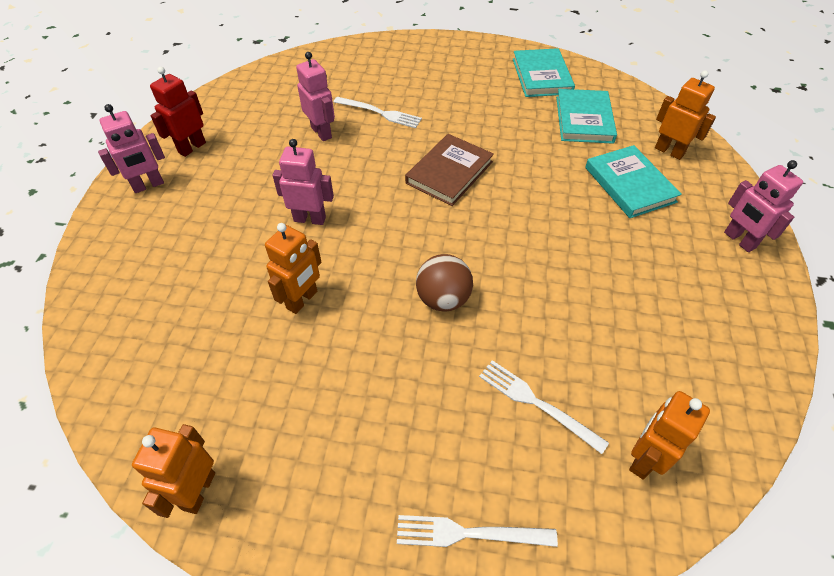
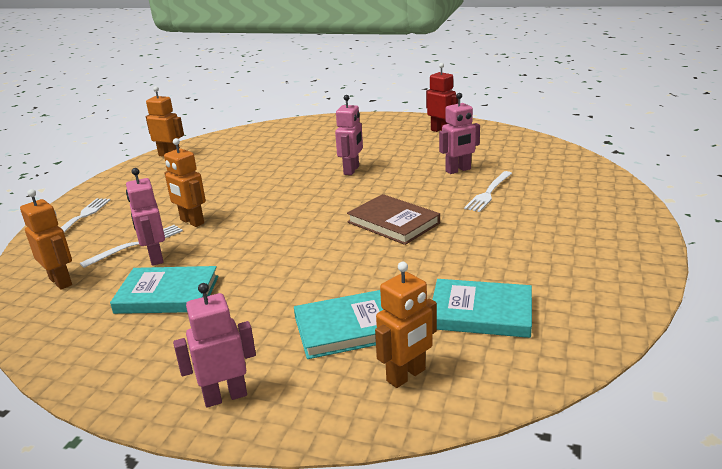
camera: 100 degrees right, 25 degrees down
(148, 185) = (401, 124): pink robot -> pink robot (155, 258)
(302, 300) = (275, 171): orange robot -> orange robot (192, 222)
(443, 299) = (248, 216): brown ball -> none
(541, 76) = (581, 291): turquoise book -> turquoise book (167, 294)

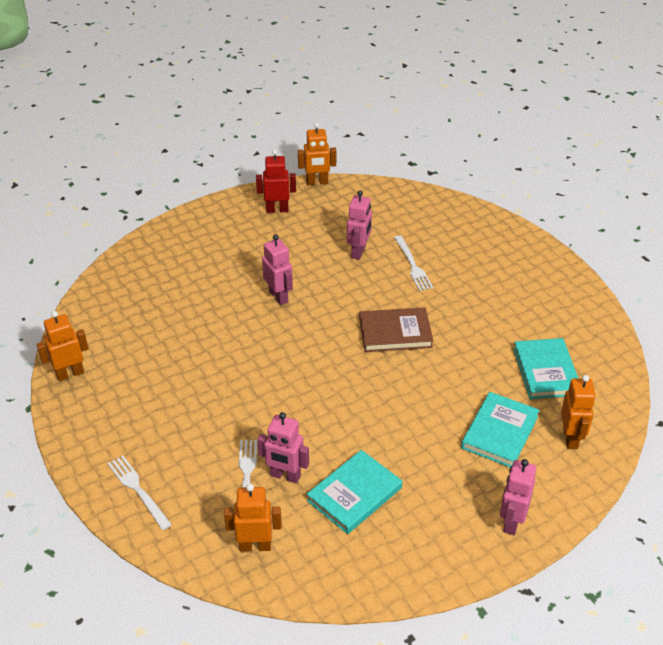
camera: 50 degrees left, 15 degrees up
(192, 222) = (247, 428): orange robot -> orange robot (317, 182)
(481, 312) = (546, 371): turquoise book -> turquoise book turned 60 degrees counterclockwise

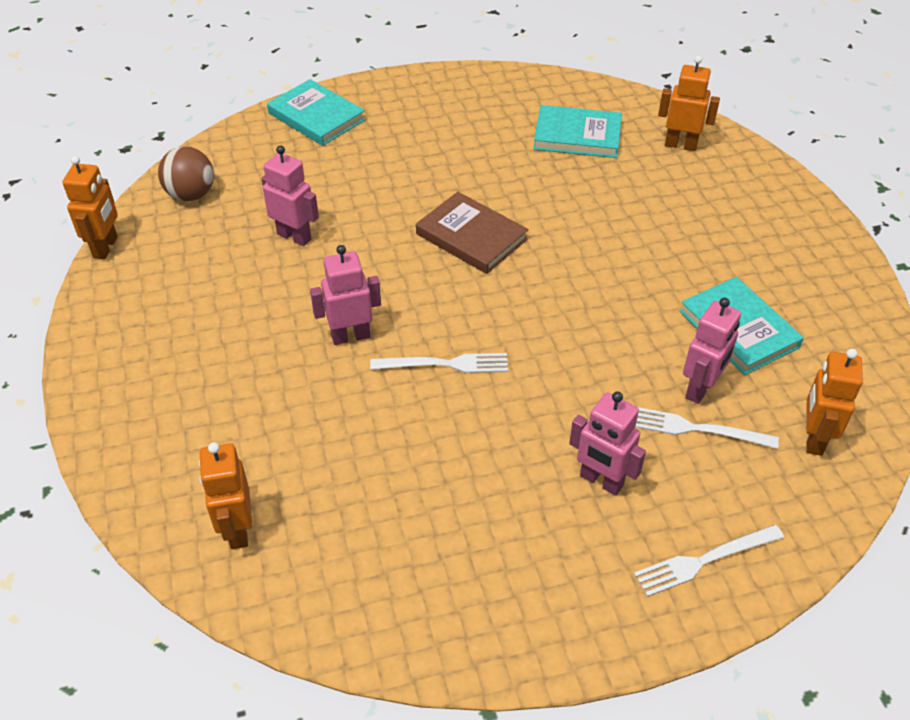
camera: 75 degrees left, 5 degrees up
(70, 374) = (427, 636): orange robot -> orange robot (237, 530)
(277, 210) = (144, 303): red robot -> none
(378, 200) = (191, 195): none -> brown ball
(395, 333) = (471, 236): brown book -> brown book turned 60 degrees counterclockwise
(412, 265) = (348, 193): white fork -> white fork (445, 364)
(499, 432) = (662, 191): turquoise book -> turquoise book (316, 116)
(511, 522) = (790, 214): pink robot -> pink robot (601, 481)

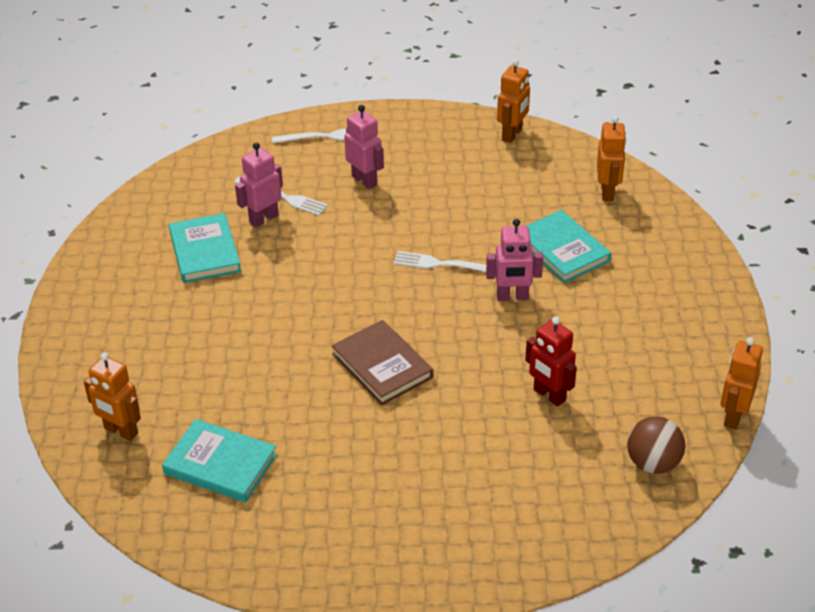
camera: 165 degrees left, 5 degrees down
(294, 236) = (549, 395): pink robot -> red robot
(316, 116) = (506, 551): turquoise book -> turquoise book (562, 250)
(813, 438) = (210, 180): orange robot -> orange robot (512, 134)

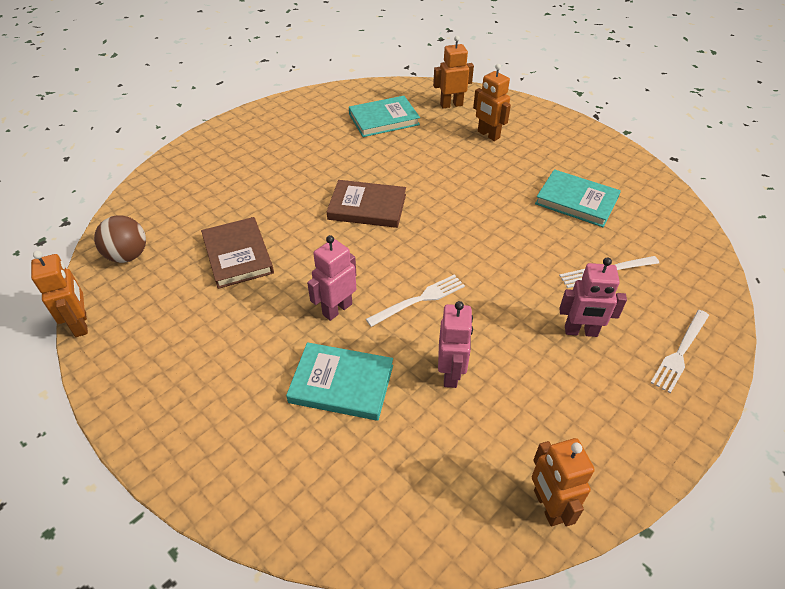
camera: 135 degrees right, 5 degrees up
(263, 219) = (587, 246): pink robot -> pink robot (451, 373)
(549, 395) = (238, 255): red robot -> brown book
(607, 192) = (366, 497): orange robot -> orange robot (488, 135)

